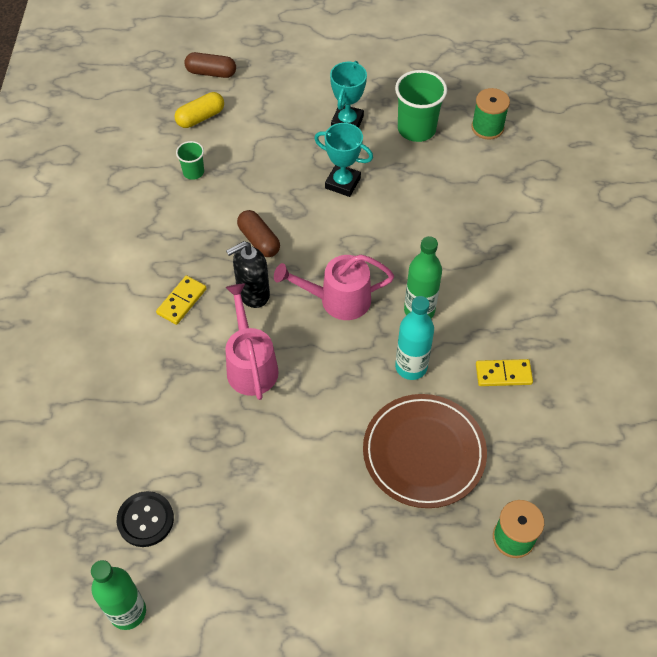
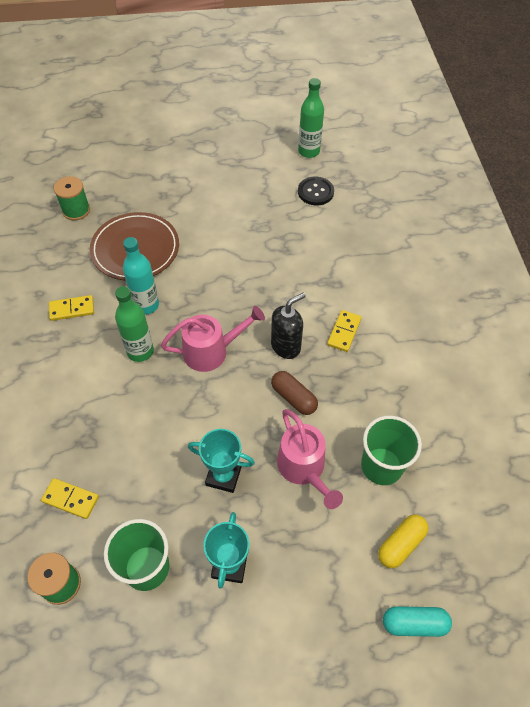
camera: 170 degrees right, 0 degrees up
(193, 172) = (381, 466): green cup -> green cup, size x1.87
(211, 73) = (414, 623): brown capsule -> turquoise capsule
(250, 364) = (273, 291): pink watering can -> pink watering can (304, 469)
(485, 183) = (71, 499): none -> yellow domino

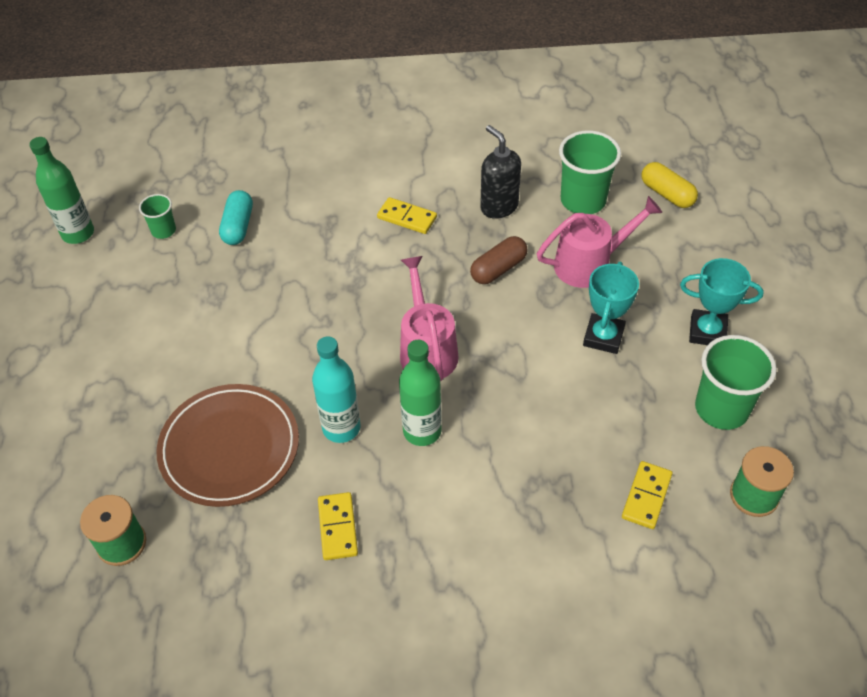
camera: 85 degrees left, 5 degrees down
(286, 346) = (424, 273): black soap dispenser -> black soap dispenser (499, 206)
(315, 192) = (163, 230): black button -> green cup
(414, 623) = (742, 192): turquoise capsule -> turquoise capsule (238, 226)

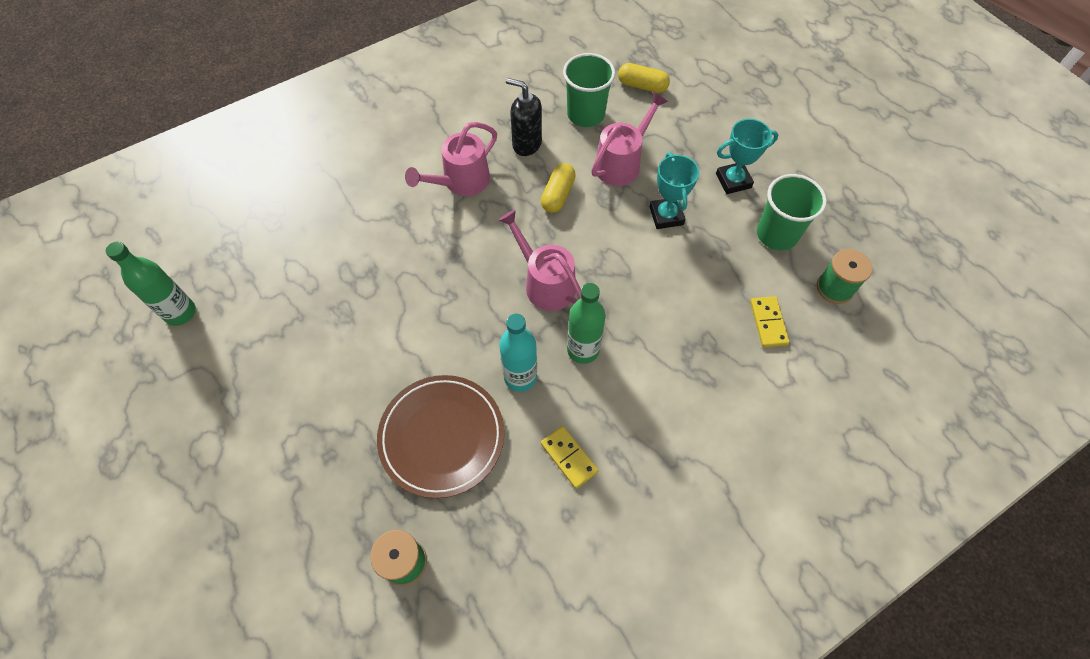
camera: 30 degrees left, 10 degrees up
(163, 230) = (260, 277): green cup -> none
(238, 226) = (324, 246): turquoise capsule -> none
(407, 218) = (461, 182): yellow domino -> pink watering can
(498, 269) = (558, 195): brown capsule -> yellow capsule

